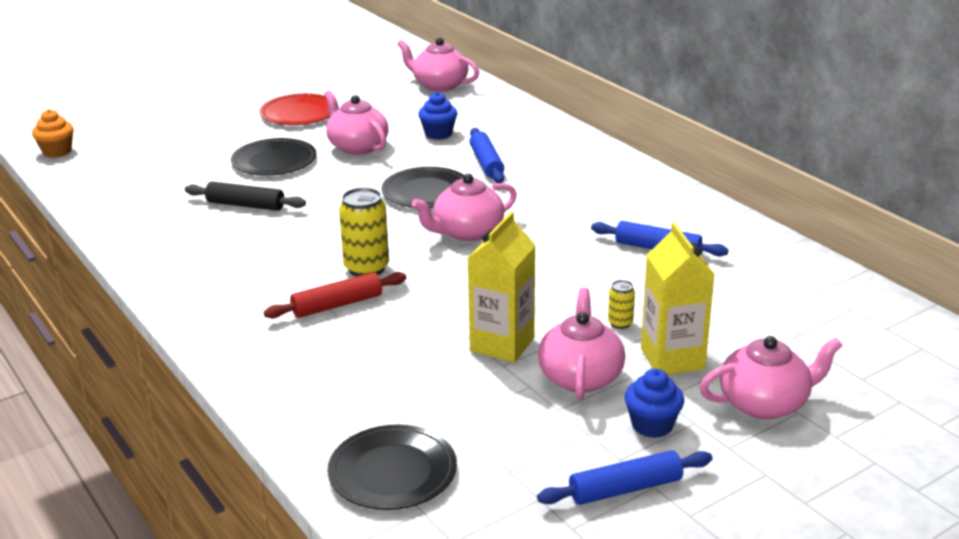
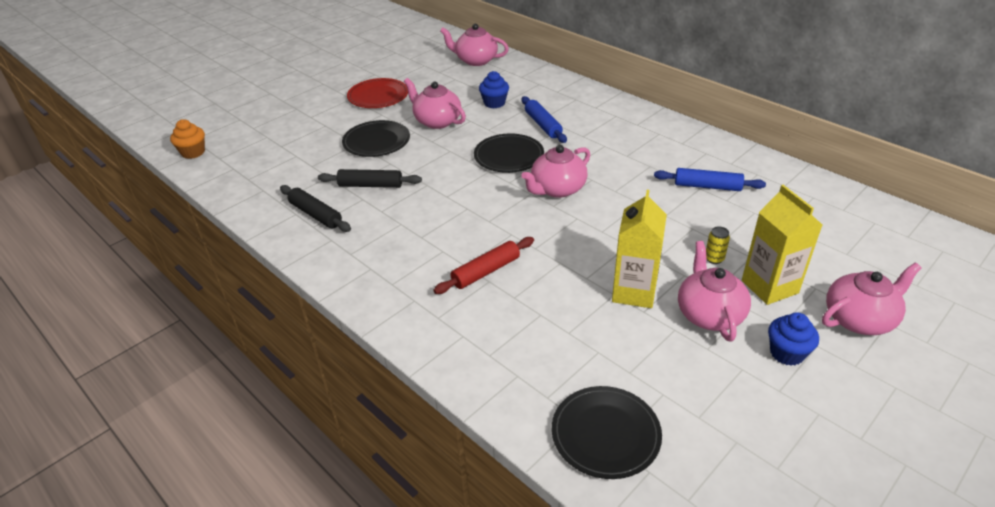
camera: 10 degrees left, 10 degrees up
(169, 227) = (316, 214): none -> black rolling pin
(366, 268) = (494, 233): yellow can -> none
(625, 488) = (798, 420): blue rolling pin -> none

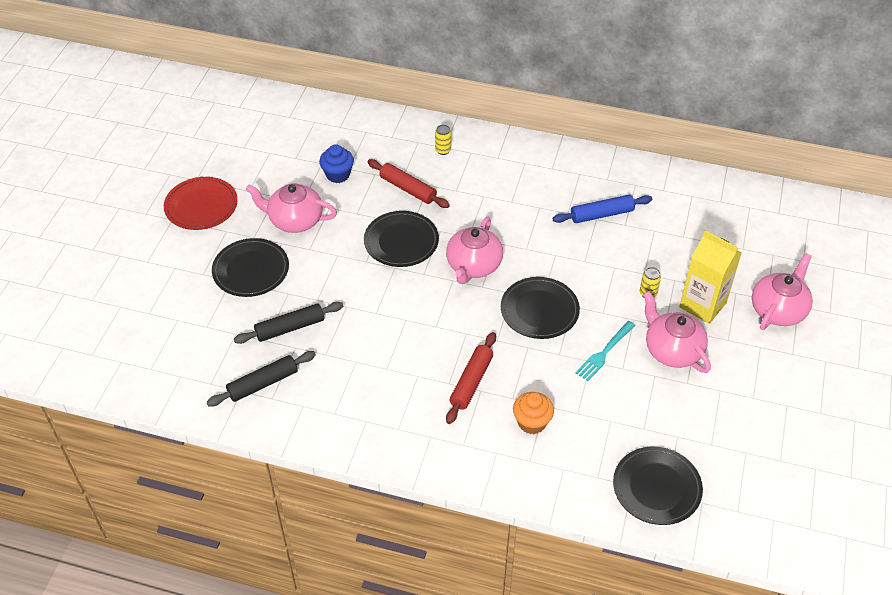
camera: 30 degrees left, 10 degrees up
(193, 152) = (52, 358): orange cupcake -> orange cupcake (532, 422)
(316, 214) = (263, 383): black rolling pin -> black rolling pin turned 45 degrees counterclockwise
(475, 60) = (272, 117): pink teapot -> none
(543, 125) = (408, 189): blue rolling pin -> red rolling pin
(592, 109) = (443, 150): none -> yellow can
(593, 238) = (539, 310): none -> black plate
(634, 292) = (604, 352): yellow carton -> turquoise fork
(787, 353) = (743, 363): blue cupcake -> none

